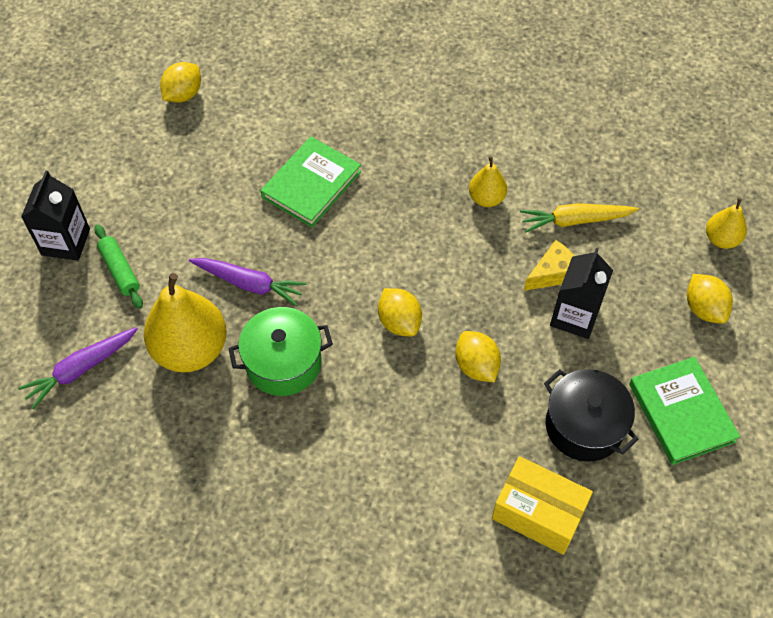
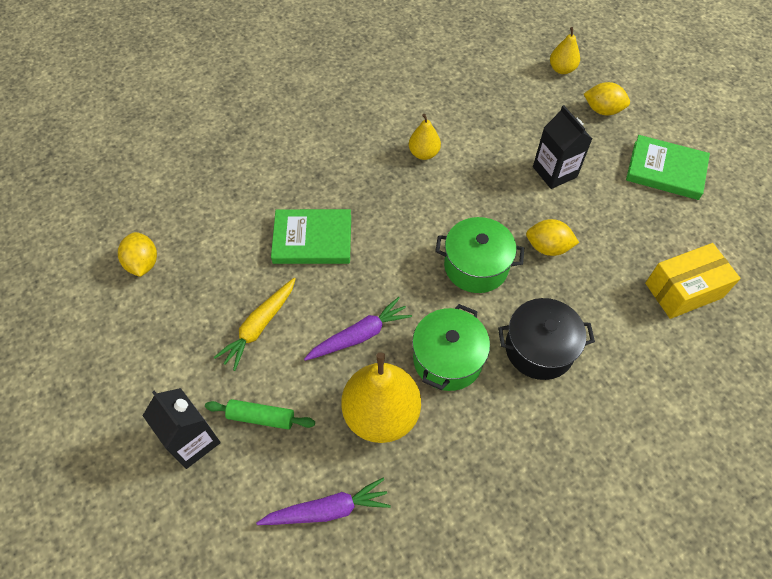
camera: 50 degrees left, 0 degrees up
(81, 369) = (327, 510): purple carrot -> purple carrot turned 105 degrees counterclockwise
(311, 184) = (312, 239): green book -> green book turned 75 degrees counterclockwise
(399, 322) = (476, 266): yellow lemon -> green pot
(552, 273) = (513, 161): yellow cheese -> none
(575, 221) = (484, 123): yellow carrot -> yellow carrot (259, 326)
(584, 426) = (638, 223): black pot -> black pot (539, 349)

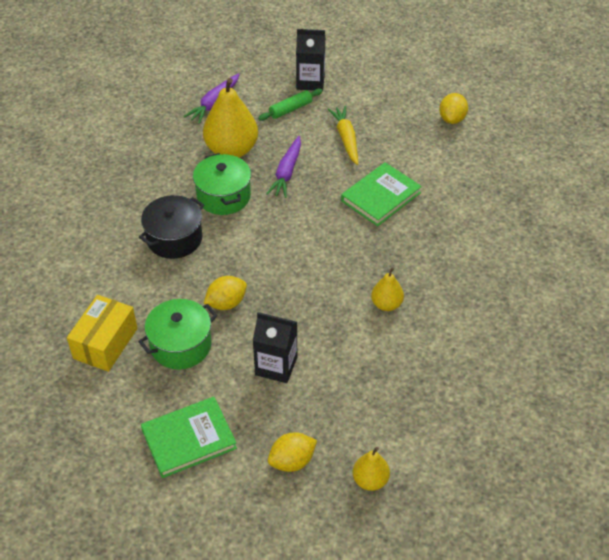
camera: 135 degrees right, 10 degrees down
(143, 263) = (452, 119): yellow lemon -> yellow lemon turned 75 degrees clockwise
(476, 266) = (261, 256): green pot -> green pot (181, 345)

